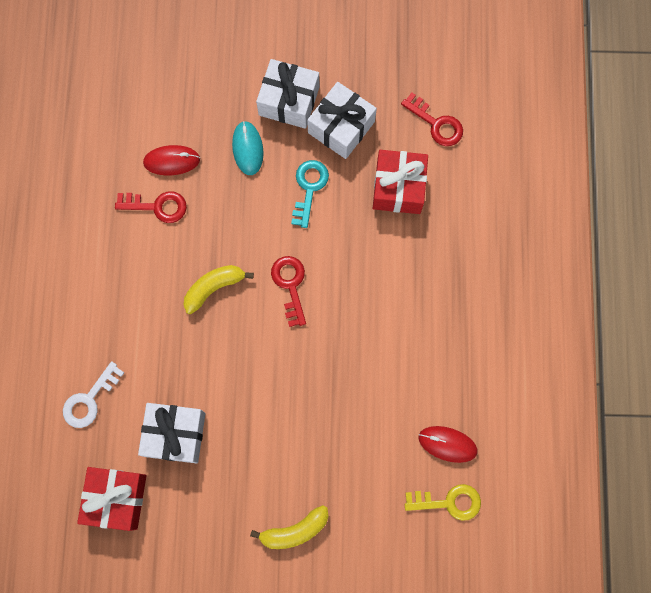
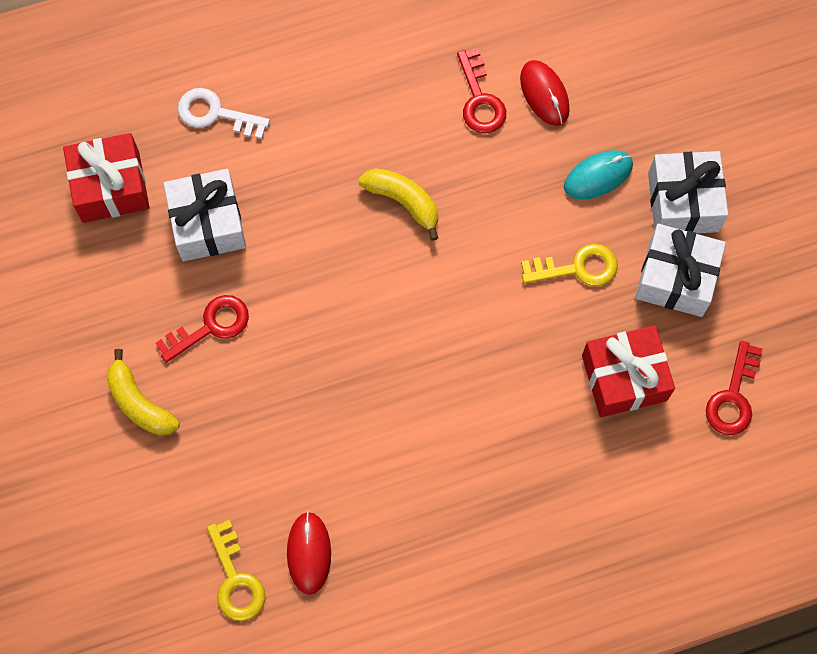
camera: 70 degrees right, 5 degrees down
(290, 285) = (441, 290): red key -> red key (210, 327)
(309, 188) = (576, 268): turquoise key -> yellow key

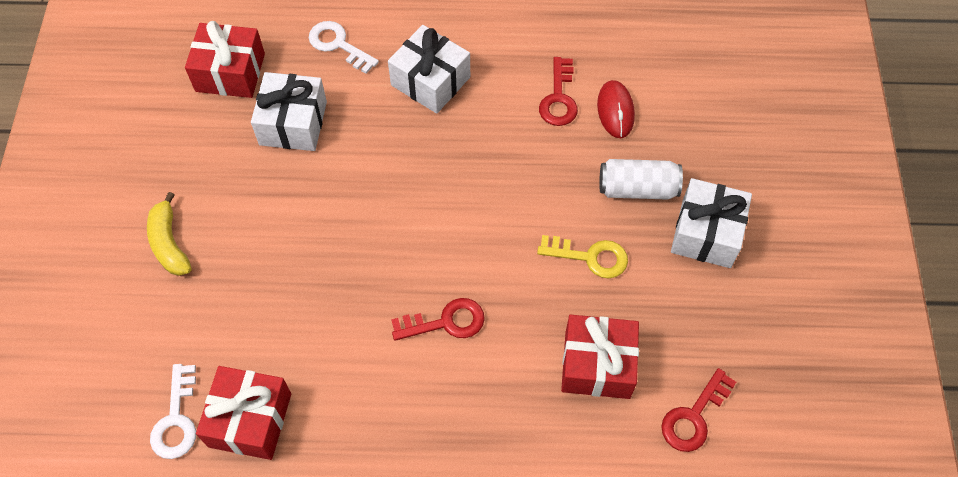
camera: 20 degrees right, 10 degrees down
(210, 327) = (256, 202): red key -> red key (445, 322)
(235, 579) = (176, 419): yellow key -> white key
(309, 553) = (250, 420): red mouse -> red gift
(403, 201) = (461, 156): yellow banana -> none
(598, 176) = (637, 188): turquoise mouse -> white can
(676, 278) = (676, 294): white gift -> white gift (430, 81)

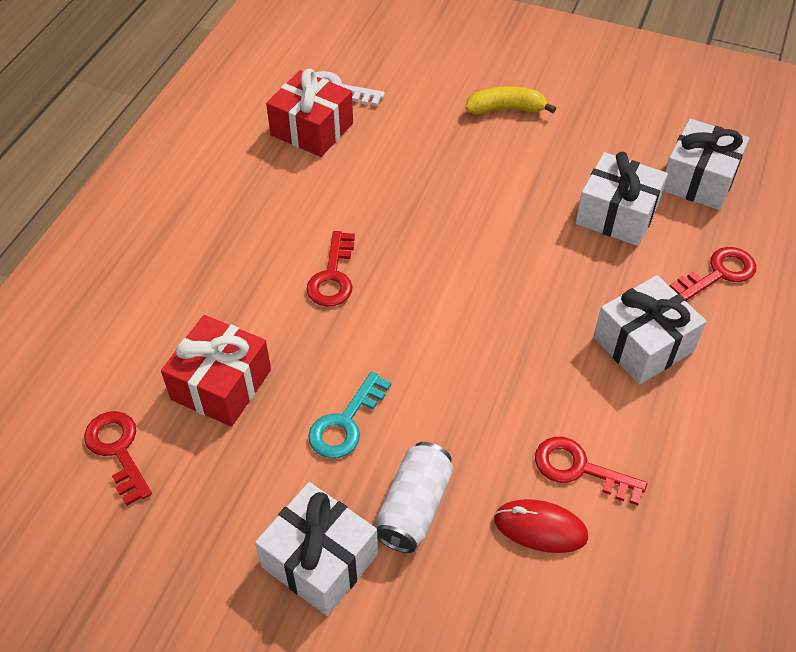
camera: 110 degrees right, 10 degrees down
(230, 72) = (698, 180): red gift -> white gift
(338, 45) = (718, 273): white key -> red key
(589, 257) = (346, 422): yellow key -> turquoise key

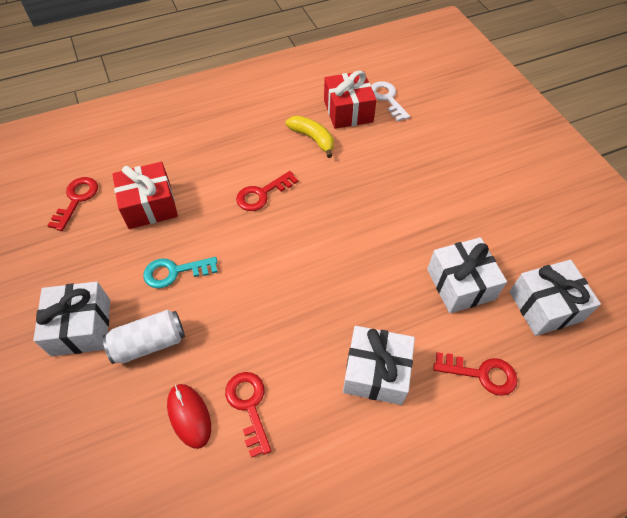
camera: 45 degrees right, 5 degrees up
(506, 109) = (471, 173): yellow banana -> yellow banana (313, 139)

